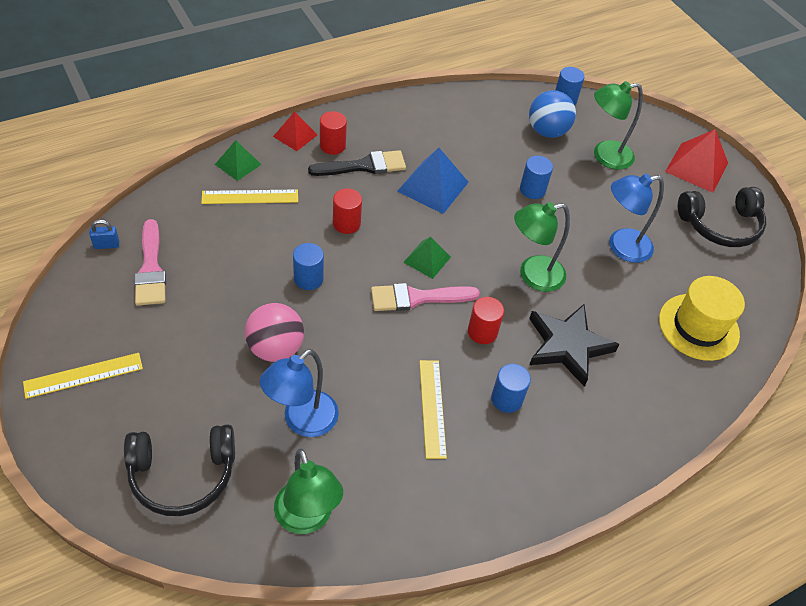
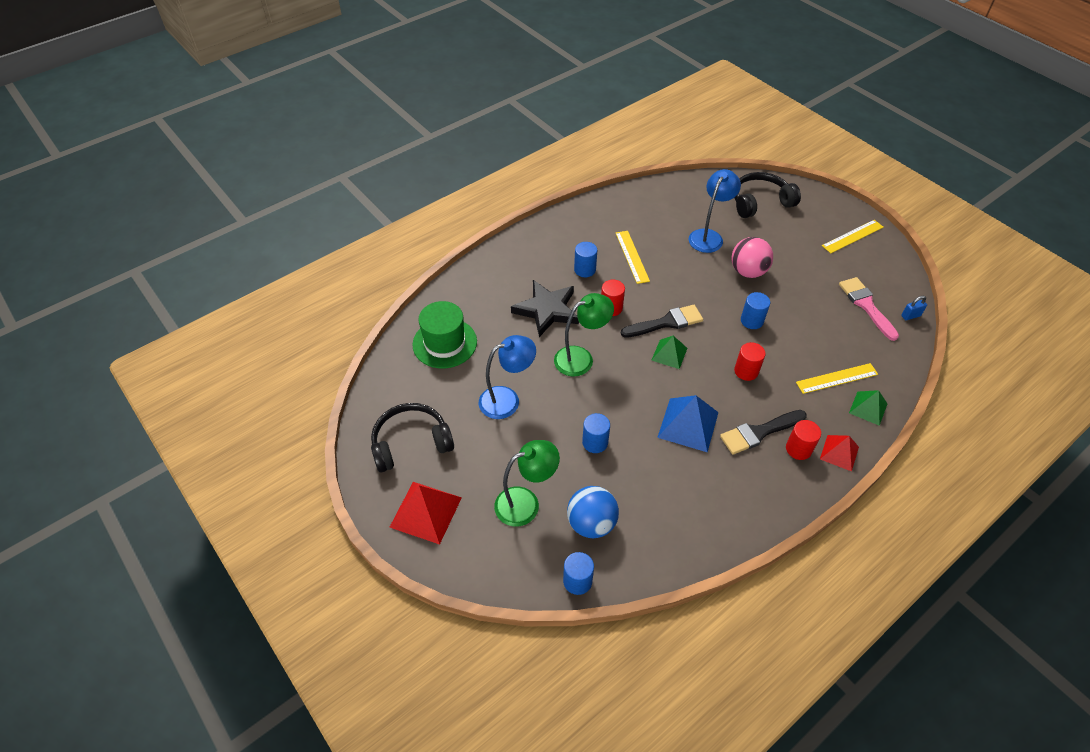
camera: 175 degrees right, 0 degrees up
(307, 519) = (682, 195): green lamp -> none
(417, 298) = (666, 322): pink brush -> black brush
(698, 327) = (444, 343): yellow hat -> green hat

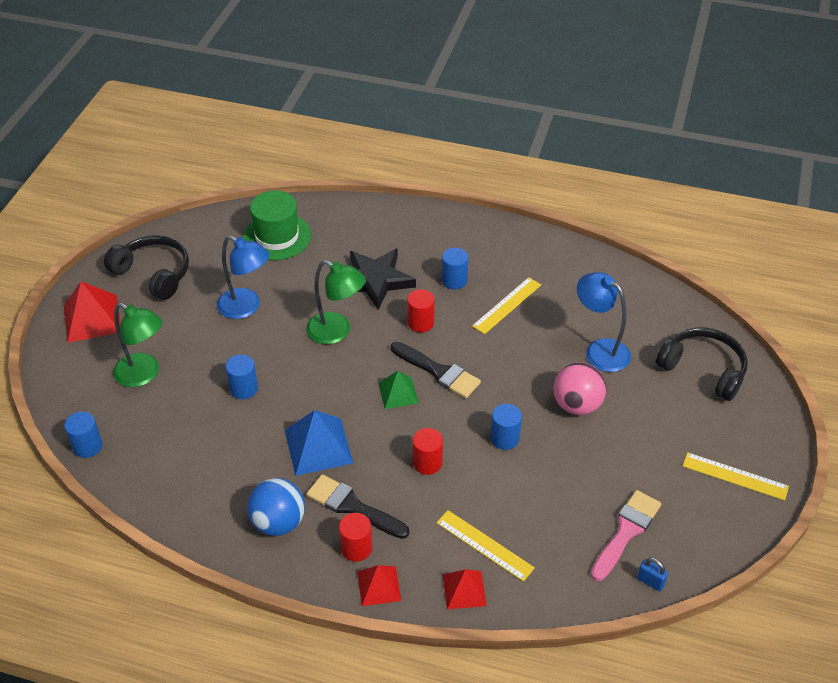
camera: 55 degrees right, 5 degrees down
(591, 523) = (153, 428): blue ball -> blue ball (278, 522)
(708, 236) = (599, 350): blue lamp -> blue lamp turned 135 degrees counterclockwise
(868, 408) = (464, 590): green pyramid -> red pyramid

